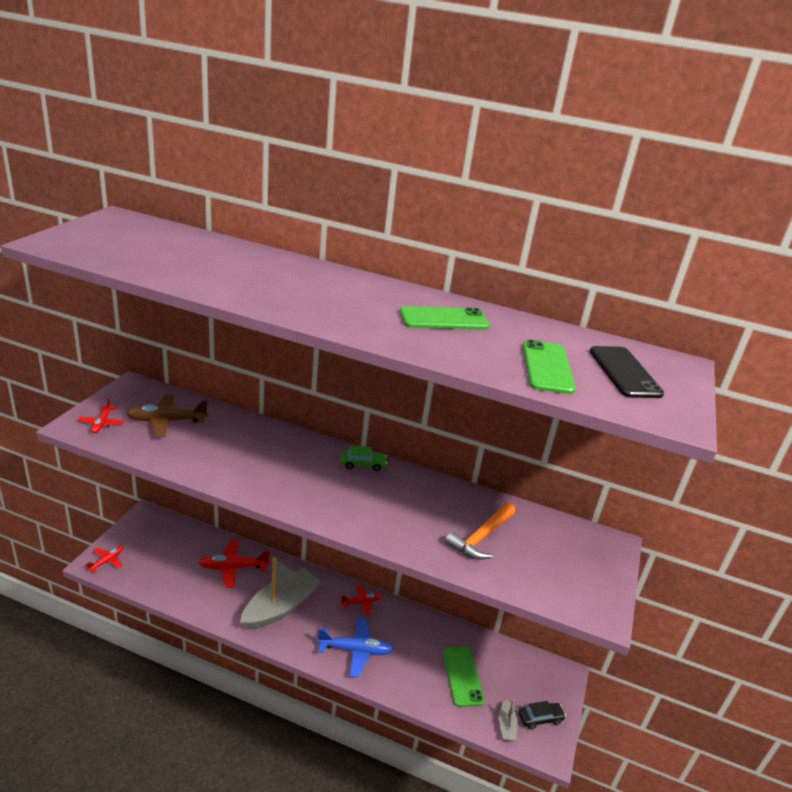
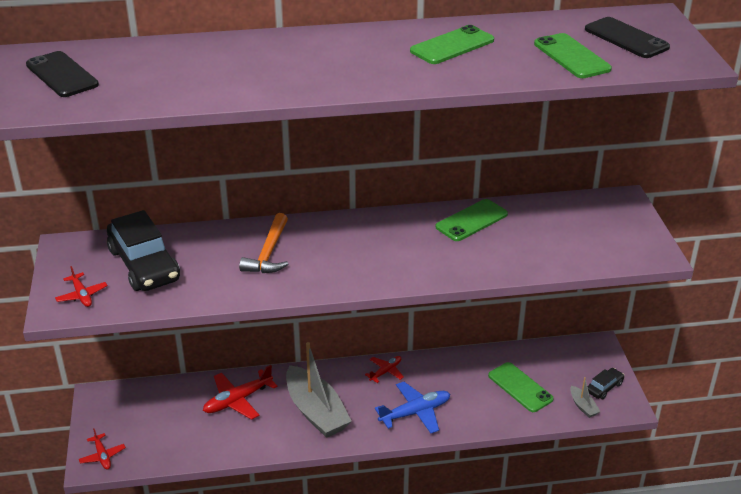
camera: 25 degrees left, 5 degrees up
(107, 561) = (102, 456): red plane -> red plane turned 150 degrees clockwise
(118, 235) = (62, 75): none -> black phone
(166, 421) = (144, 265): brown plane -> black car
(280, 607) = (316, 411): grey boat -> grey boat turned 135 degrees clockwise
(362, 464) = (369, 224): green car -> none
(451, 500) = (471, 220): none -> green phone
(481, 537) = (523, 240): orange hammer -> orange hammer (269, 253)

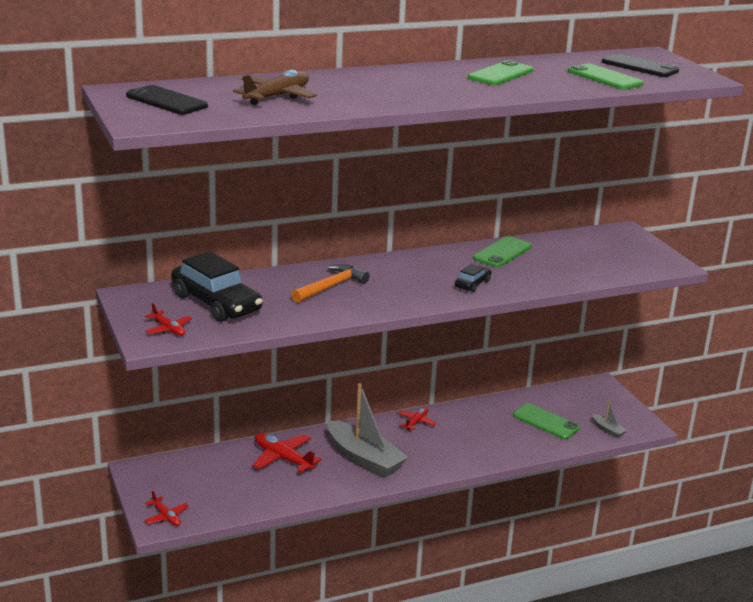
camera: 15 degrees left, 10 degrees down
(181, 72) = (277, 96): none -> brown plane
(237, 400) = (283, 458): red plane -> red plane turned 90 degrees clockwise
(269, 253) = (331, 287): orange hammer -> orange hammer turned 135 degrees counterclockwise
(415, 412) = (459, 450): blue plane -> none
(604, 387) = (620, 415): black car -> black car (472, 284)

